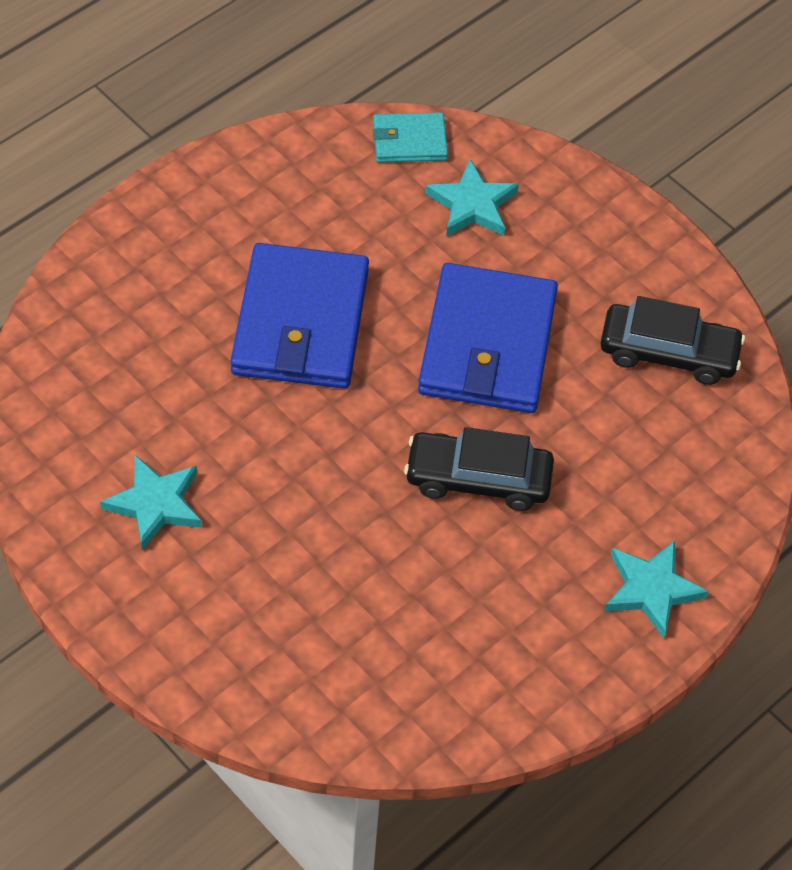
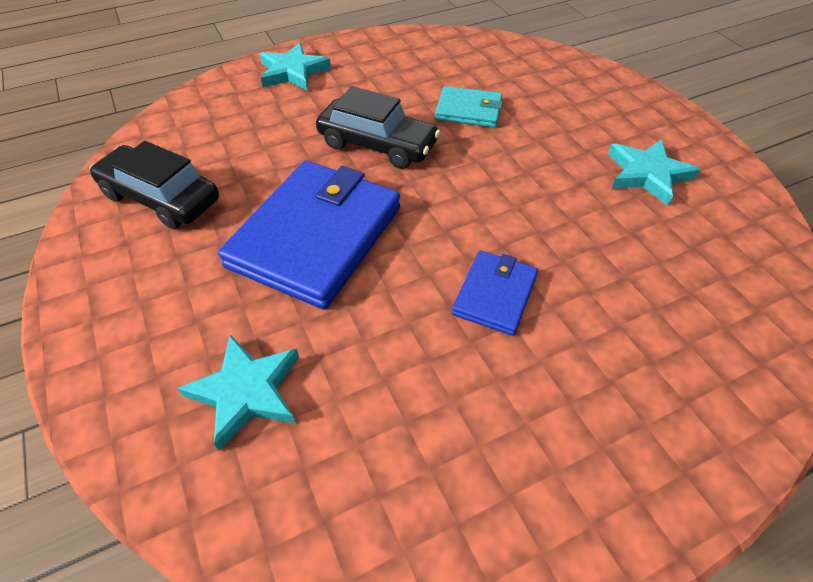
camera: 160 degrees left, 5 degrees down
(300, 322) = (495, 295): blue wallet -> blue wallet, size x0.50
(409, 141) = (276, 521): turquoise wallet -> turquoise wallet (469, 110)

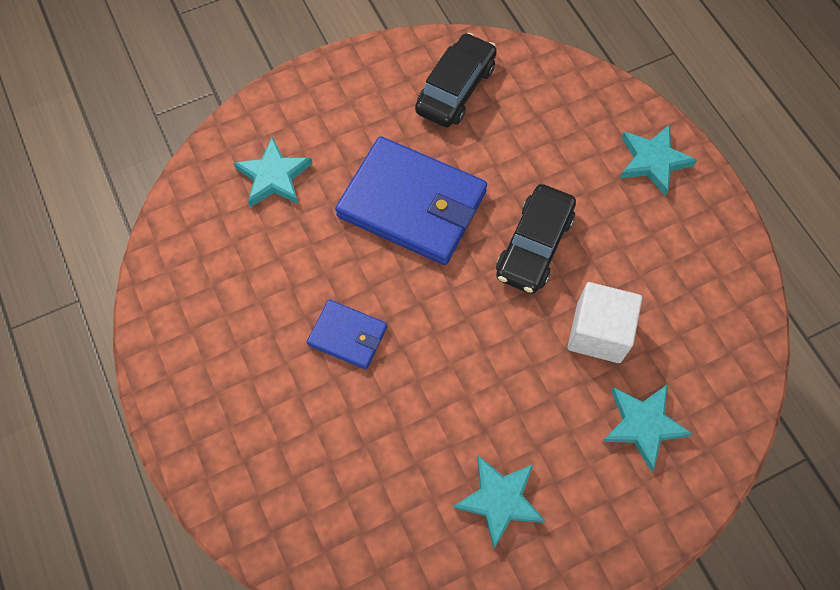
camera: 90 degrees right, 15 degrees up
(469, 110) = (598, 332): turquoise wallet -> white cube
(550, 92) = (643, 425): none -> turquoise star

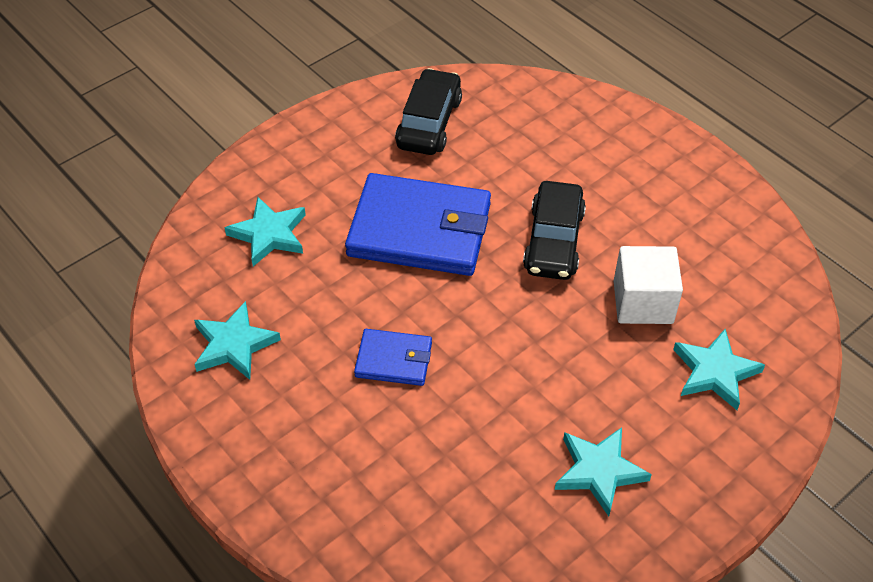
camera: 15 degrees left, 15 degrees down
(653, 161) = (642, 146): turquoise star -> turquoise star (234, 344)

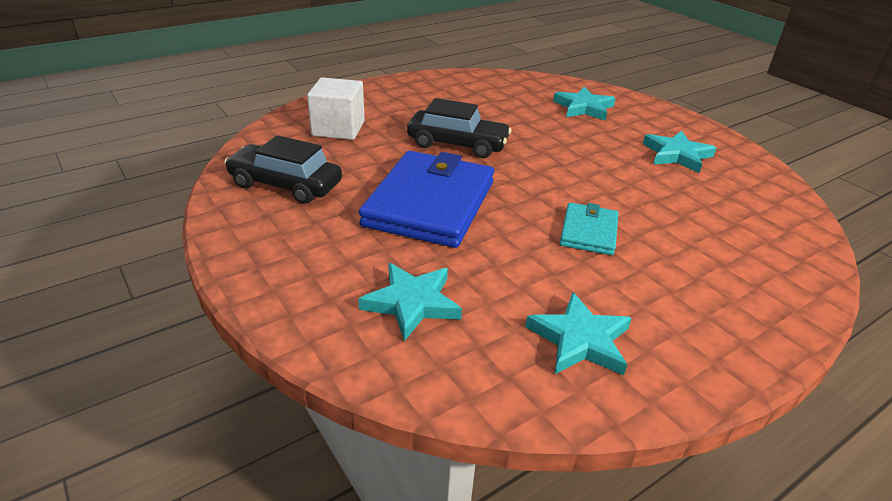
camera: 85 degrees left, 15 degrees down
(394, 360) = (588, 232): blue wallet -> turquoise wallet
(643, 302) = (523, 120): white cube -> white cube (338, 128)

